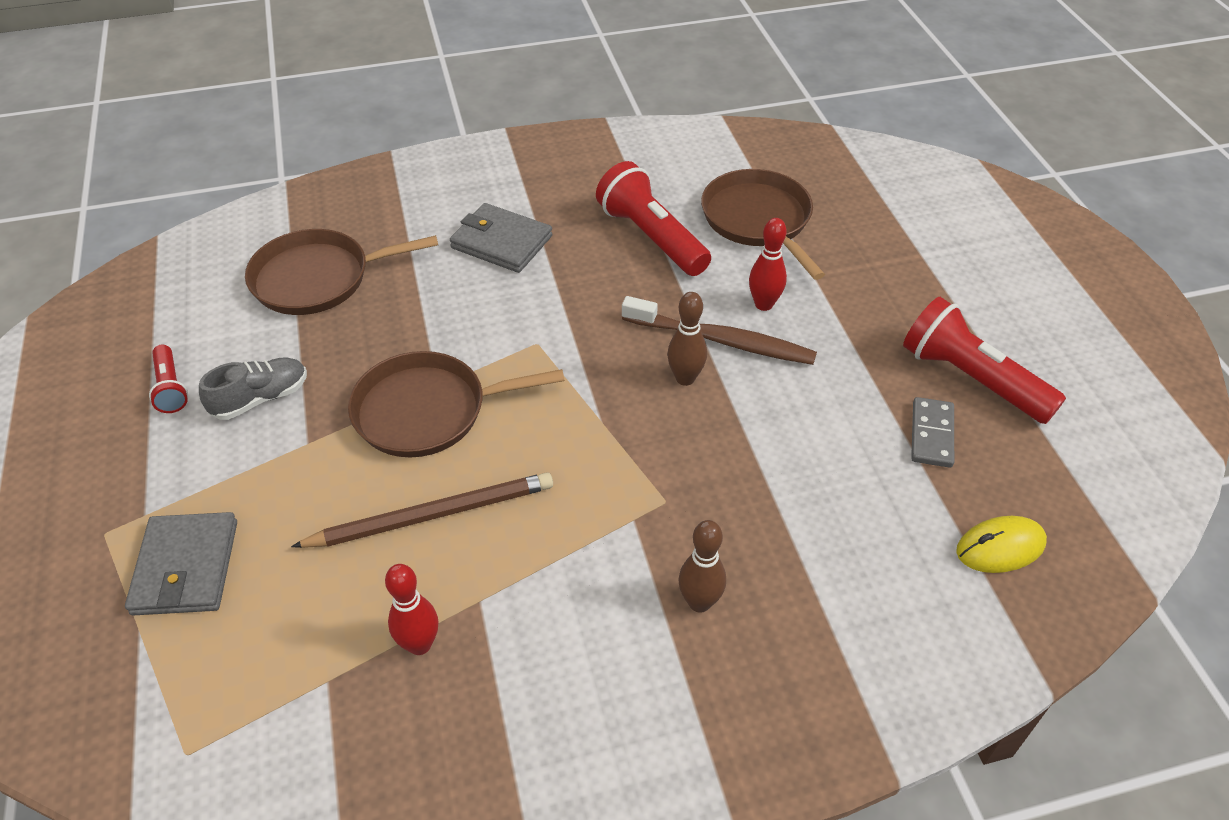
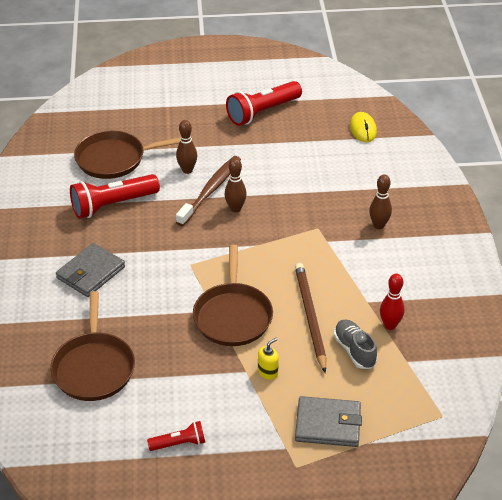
camera: 80 degrees left, 5 degrees down
(260, 398) = (202, 395): grey shoe -> grey shoe (354, 350)
(304, 472) = (268, 372): none -> yellow soap dispenser
(763, 304) = (187, 170): red bowling pin -> brown bowling pin
(931, 434) = (295, 133): grey domino -> none

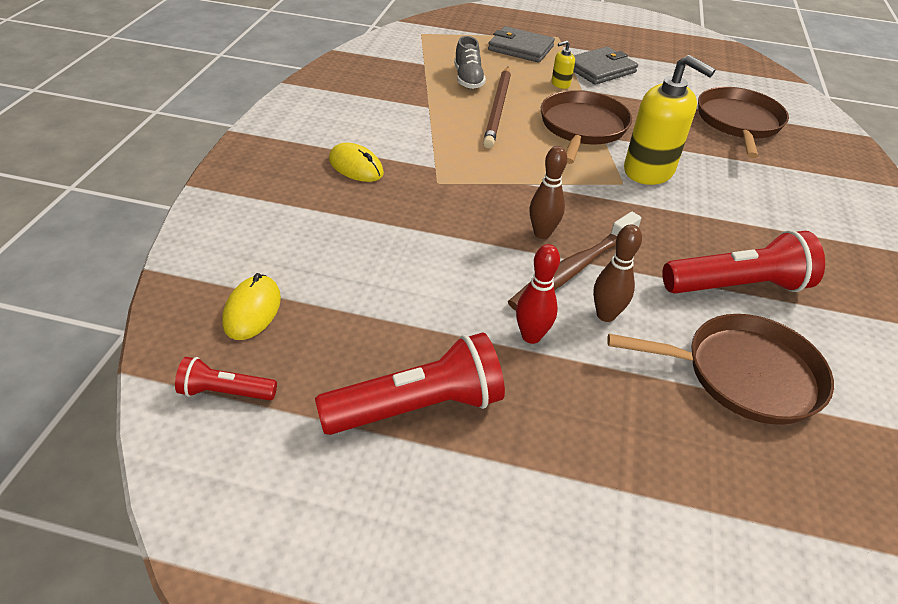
camera: 165 degrees left, 0 degrees up
(91, 272) = (757, 204): grey wallet -> grey wallet (600, 69)
(172, 282) = (649, 171): none -> yellow soap dispenser
(179, 443) = (653, 64): red flashlight -> red flashlight (225, 392)
(378, 225) = (356, 167): brown bowling pin -> yellow mouse
(390, 325) = (419, 86): red bowling pin -> red bowling pin (531, 336)

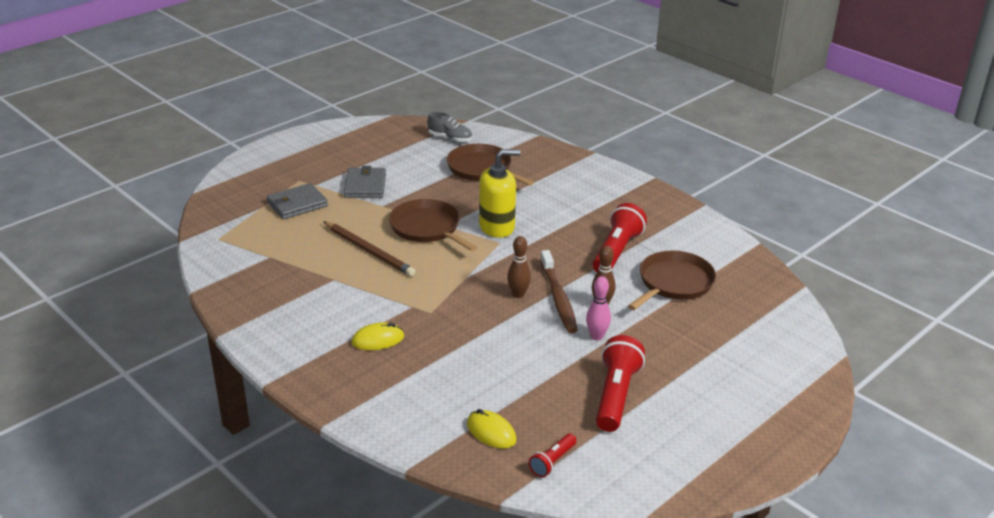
camera: 55 degrees left, 10 degrees down
(468, 79) = (315, 246): grey shoe -> grey shoe (450, 138)
(531, 336) = (597, 336): red bowling pin -> pink bowling pin
(560, 84) = (366, 211): yellow soap dispenser -> none

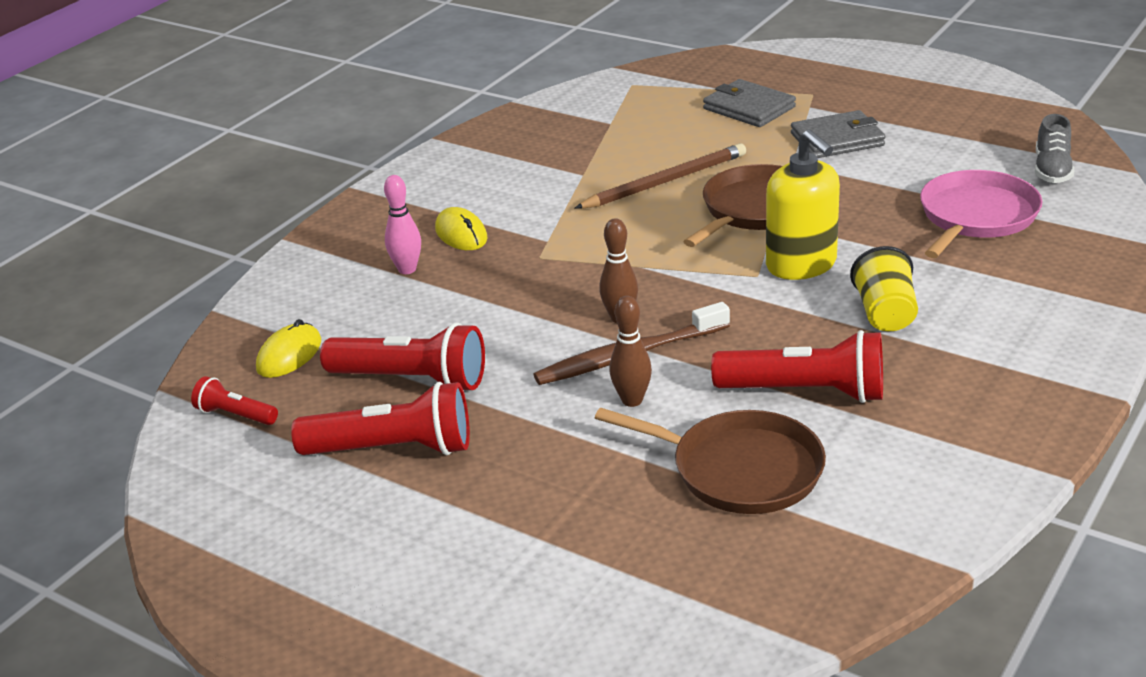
camera: 80 degrees right, 0 degrees up
(369, 251) = (665, 181): brown pencil -> brown pencil turned 150 degrees counterclockwise
(482, 169) = (976, 217): brown pan -> pink pan
(546, 380) = (412, 380): none -> red flashlight
(558, 215) = (885, 314): none -> yellow cup
(597, 336) = (539, 409): pink bowling pin -> pink bowling pin (407, 269)

